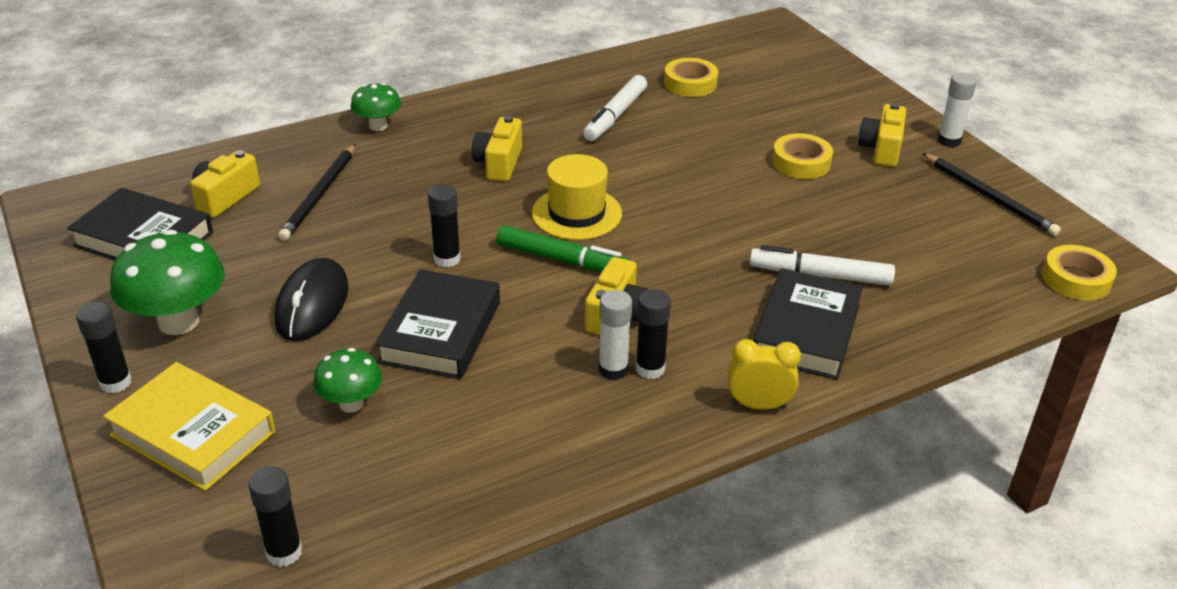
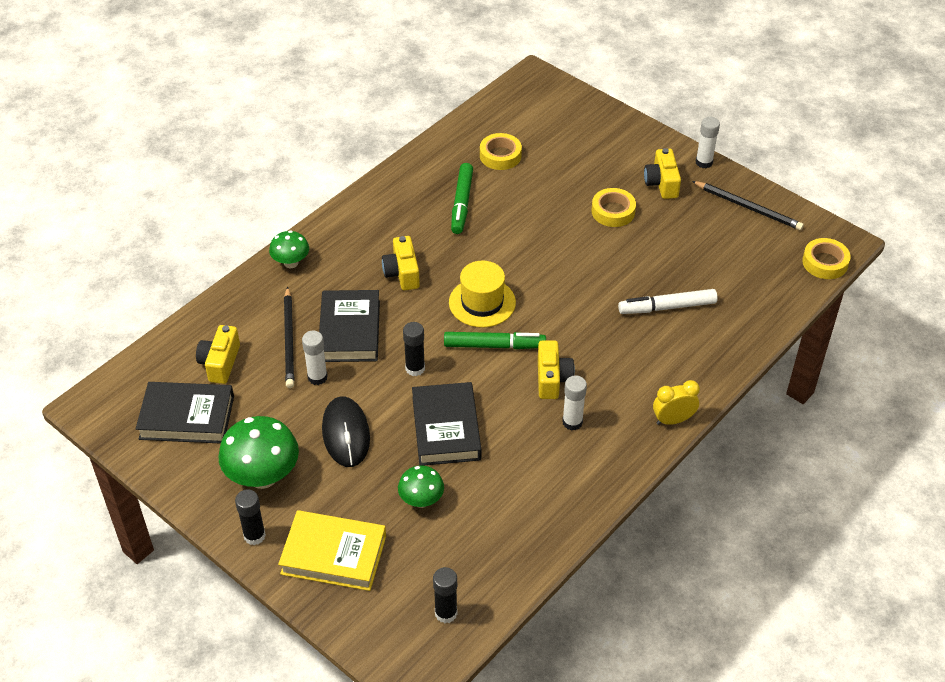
camera: 20 degrees left, 10 degrees up
(323, 238) = (317, 377): none -> white glue stick
(615, 116) = (461, 203): white marker -> green marker
(650, 368) = (595, 414): black glue stick -> none
(806, 331) = (677, 355): black book -> black book (350, 331)

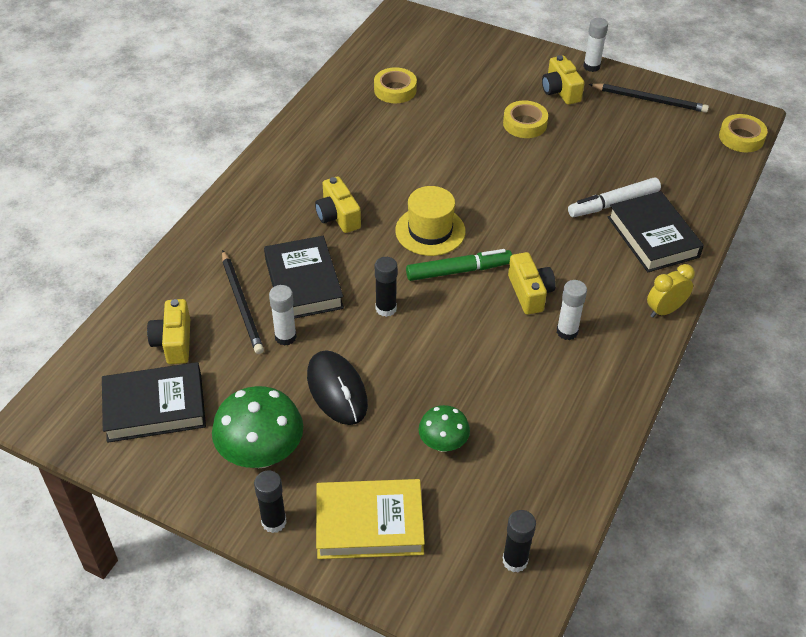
camera: 15 degrees left, 0 degrees up
(291, 263) = (217, 226): green mushroom -> none
(446, 428) = (441, 363): black book -> black book (652, 237)
(461, 203) = (373, 140): green marker -> none

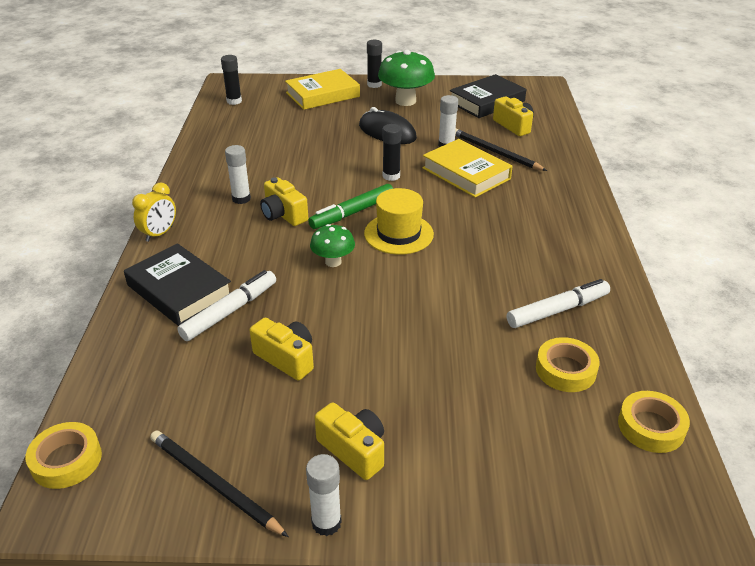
camera: 155 degrees right, 10 degrees down
(303, 283) = (466, 173): black book -> yellow book
(338, 216) = (488, 221): yellow camera -> yellow camera (286, 358)
(360, 125) = (557, 310): none -> white marker
(443, 444) = (301, 128): green mushroom -> green mushroom (333, 262)
(525, 124) = (374, 377): yellow tape -> yellow tape (651, 427)
(650, 100) = (214, 484): black pencil -> black pencil turned 45 degrees clockwise

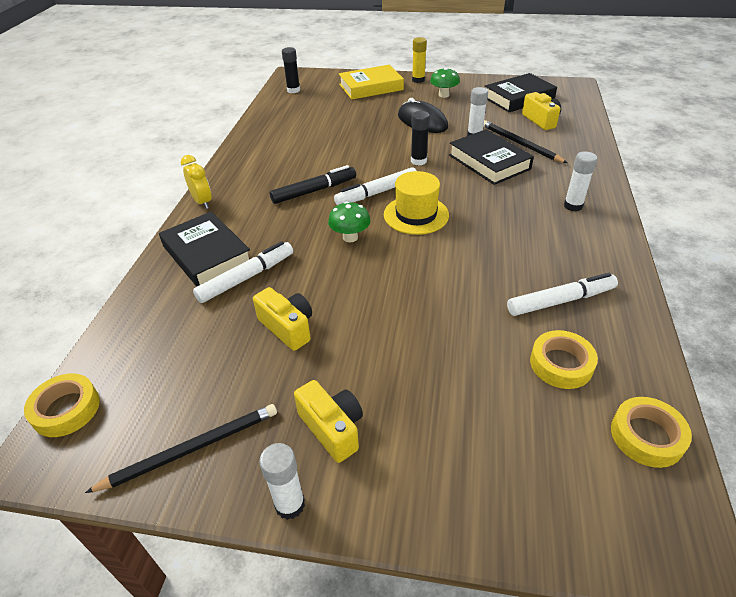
camera: 10 degrees right, 5 degrees up
(159, 234) = (202, 202): yellow clock -> yellow clock turned 75 degrees counterclockwise
(214, 484) = (192, 449): black pencil -> black pencil turned 105 degrees clockwise
(241, 199) = (280, 175): white glue stick -> white glue stick (573, 206)
(283, 214) = (314, 191): yellow camera -> black marker
(352, 213) = (377, 193): green marker -> white marker
(374, 85) = (418, 80): black glue stick -> yellow glue stick
(405, 101) = (443, 95): green mushroom -> green mushroom, size x0.58
(466, 173) = (489, 162): yellow book -> black book

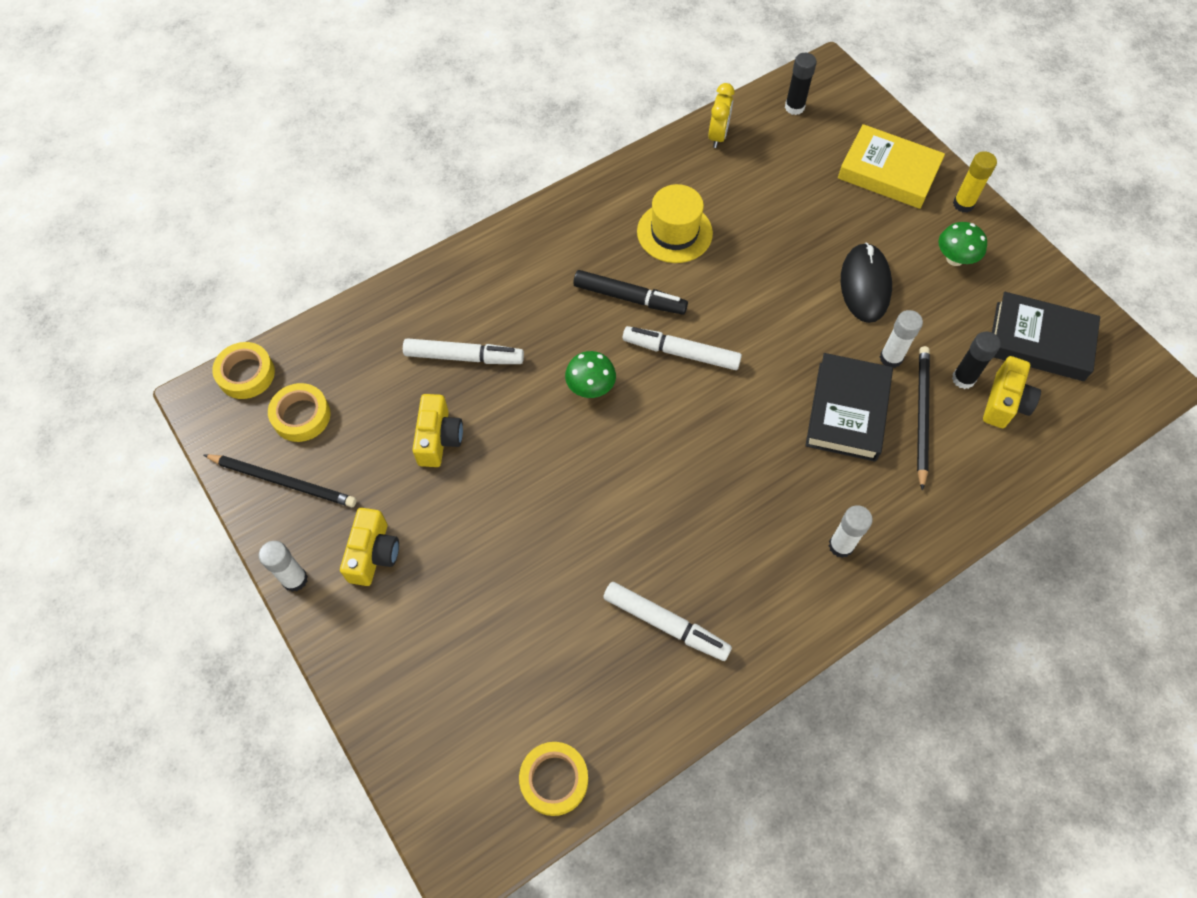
camera: 45 degrees right, 20 degrees up
(202, 202) = (522, 227): yellow clock -> yellow clock (718, 136)
(207, 254) = (462, 301): black book -> none
(416, 215) = (679, 414): yellow hat -> yellow hat (674, 232)
(418, 161) = (778, 344): black glue stick -> black glue stick (963, 379)
(561, 364) = (581, 671): yellow tape -> yellow tape (301, 416)

